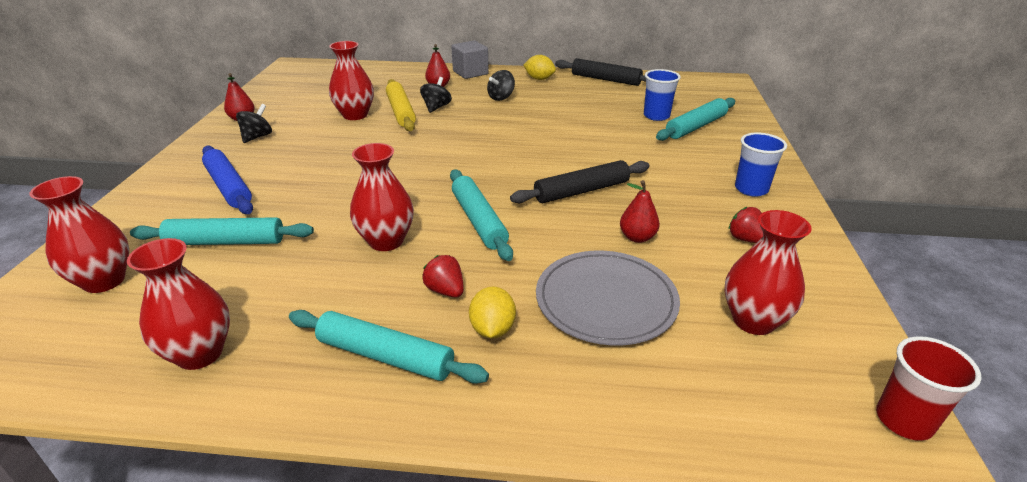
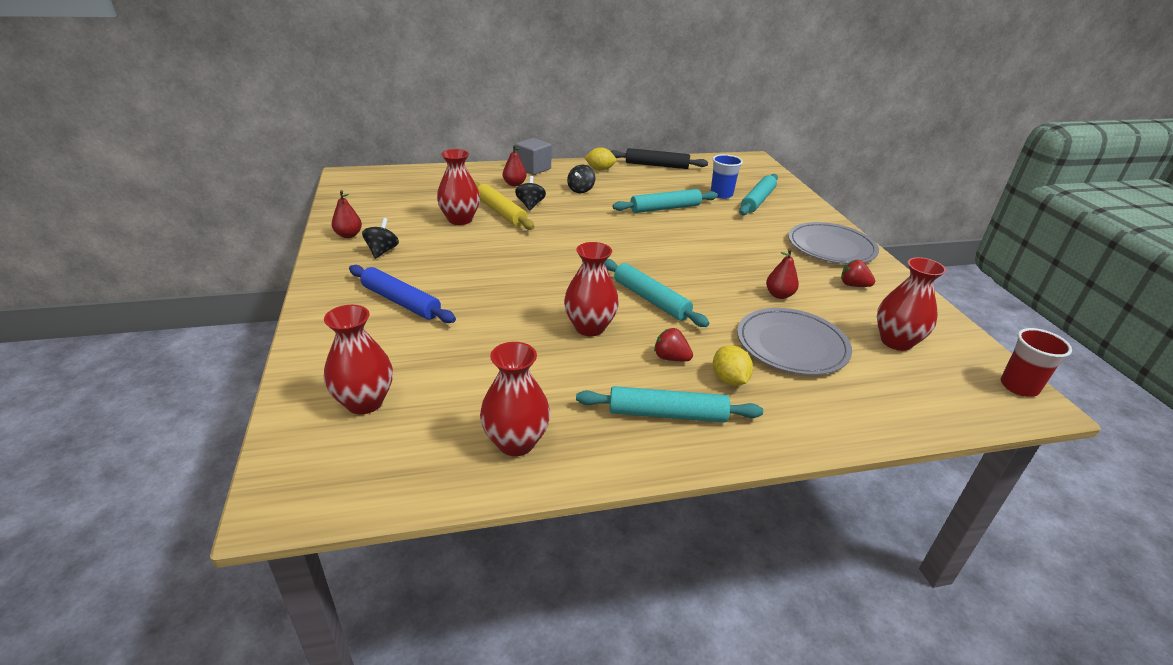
camera: 20 degrees left, 0 degrees up
(226, 242) = (447, 350): turquoise rolling pin -> turquoise rolling pin (665, 208)
(581, 191) = (711, 264): black rolling pin -> none
(751, 189) = (831, 247): blue cup -> grey plate

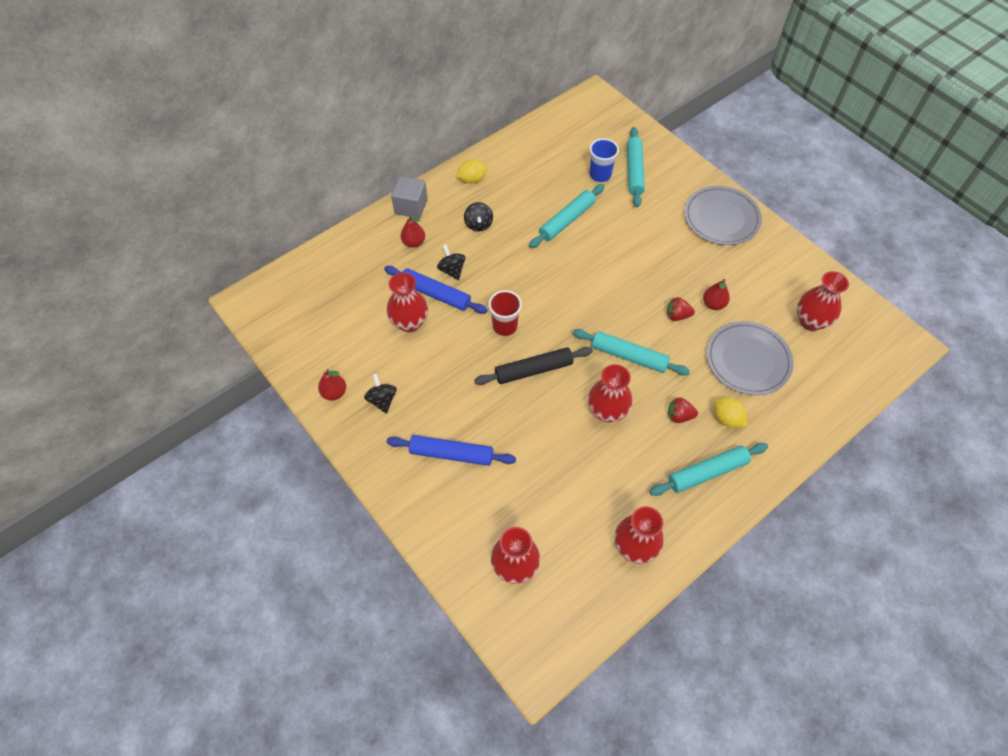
camera: 25 degrees left, 25 degrees up
(501, 212) = (435, 294): yellow rolling pin -> blue rolling pin
(656, 165) = (517, 148): black rolling pin -> black rolling pin (533, 370)
(853, 285) = (758, 265): red strawberry -> red strawberry (677, 315)
(1019, 387) = (896, 333): red cup -> red cup (505, 326)

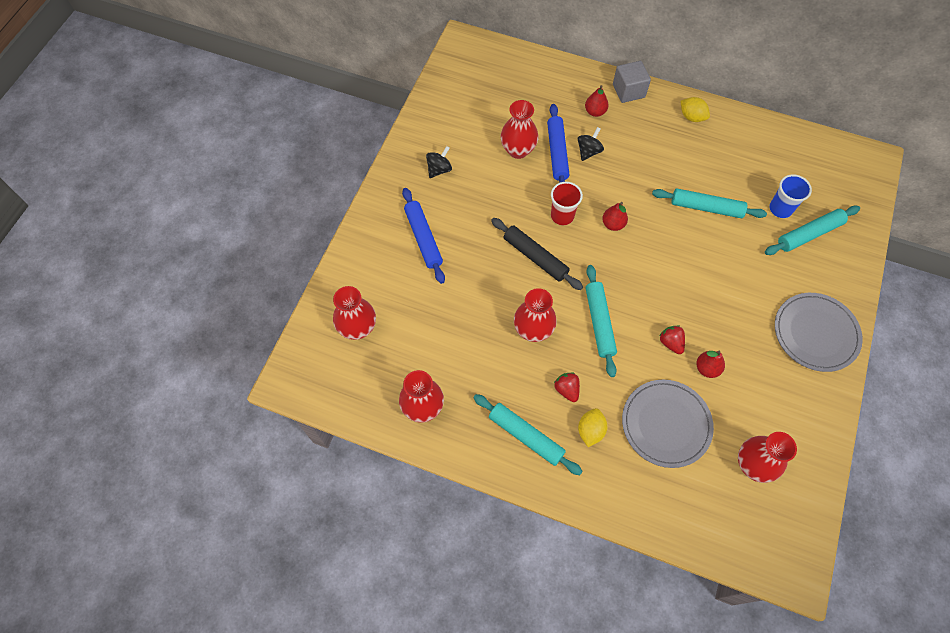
camera: 60 degrees right, 5 degrees up
(334, 393) = (425, 137): red pear -> red pear (613, 224)
(478, 224) = (648, 146): black spinning top -> none

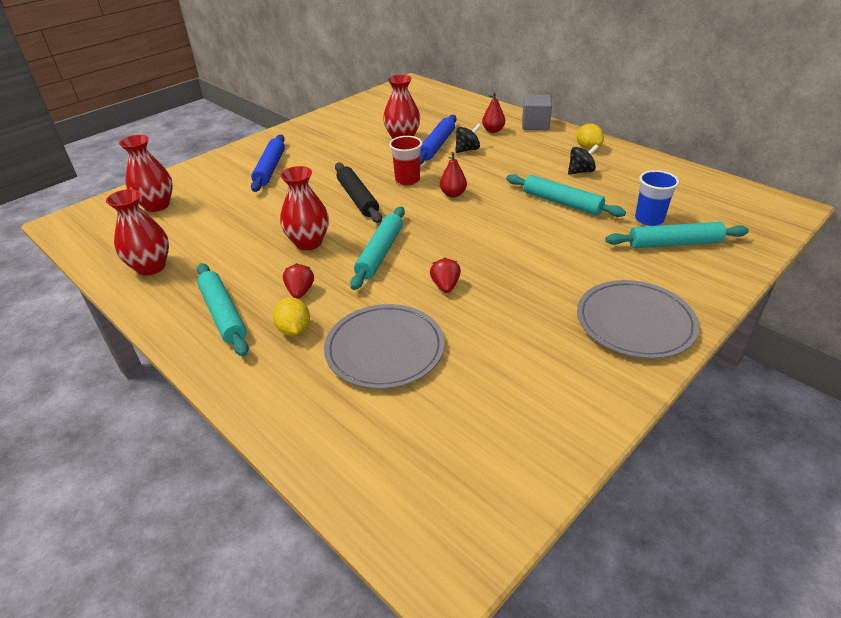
camera: 25 degrees right, 25 degrees down
(439, 169) = (324, 137): black spinning top -> black spinning top (580, 171)
(590, 431) = (294, 330): yellow lemon -> yellow lemon turned 60 degrees counterclockwise
(707, 368) = (472, 316): red pear -> none
(753, 465) = (466, 420): red vase -> none

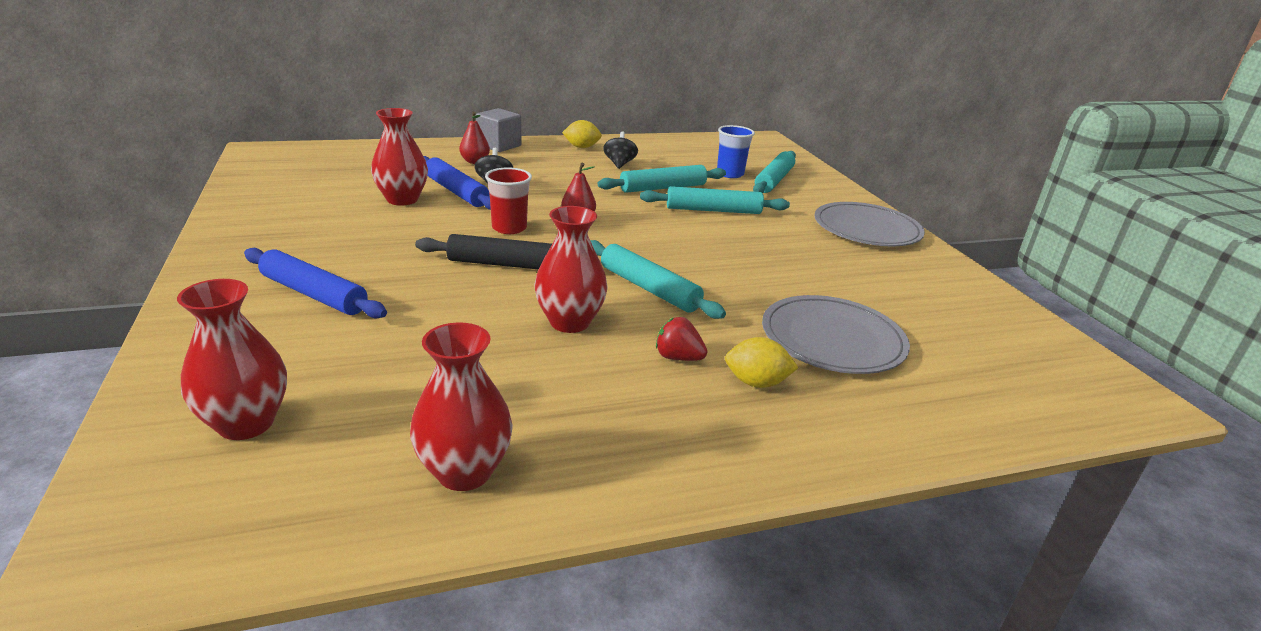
camera: 65 degrees left, 10 degrees down
(223, 314) = (676, 428): turquoise rolling pin -> turquoise rolling pin (713, 210)
(445, 286) = (748, 277): red strawberry -> none

